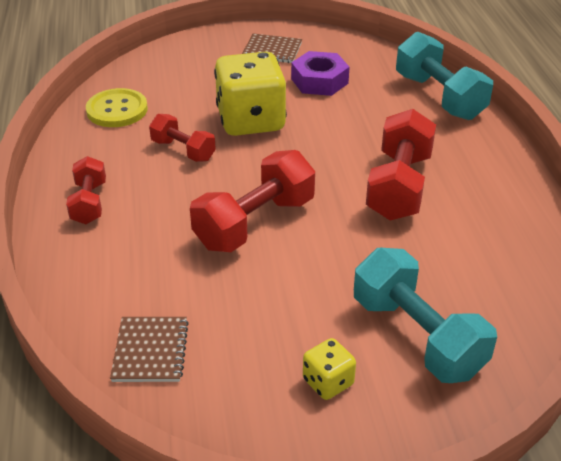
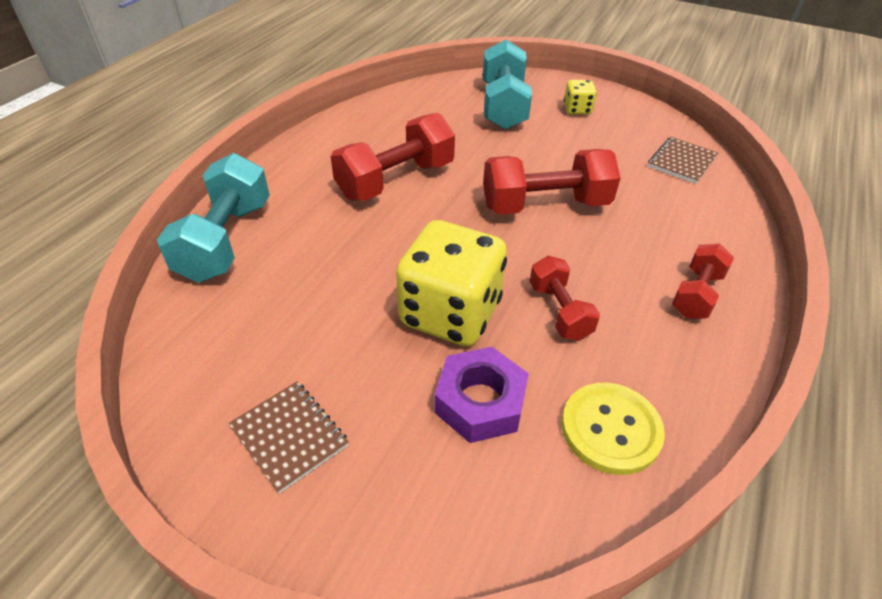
camera: 145 degrees left, 5 degrees up
(319, 81) = (306, 332): purple nut -> purple nut (480, 402)

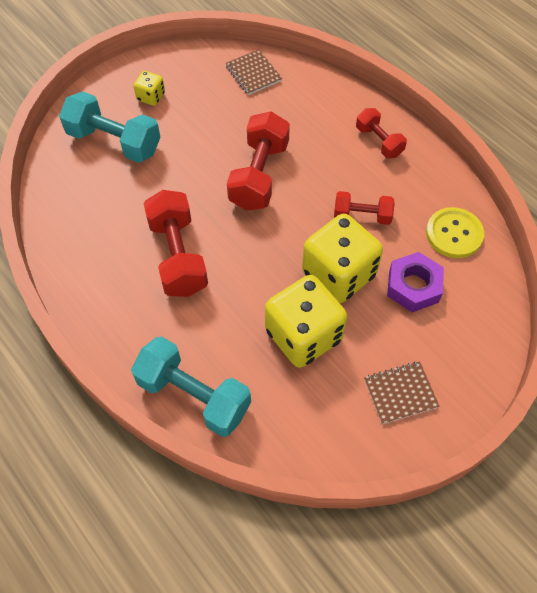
camera: 65 degrees left, 15 degrees up
(341, 306) = (303, 335): none -> yellow dice

